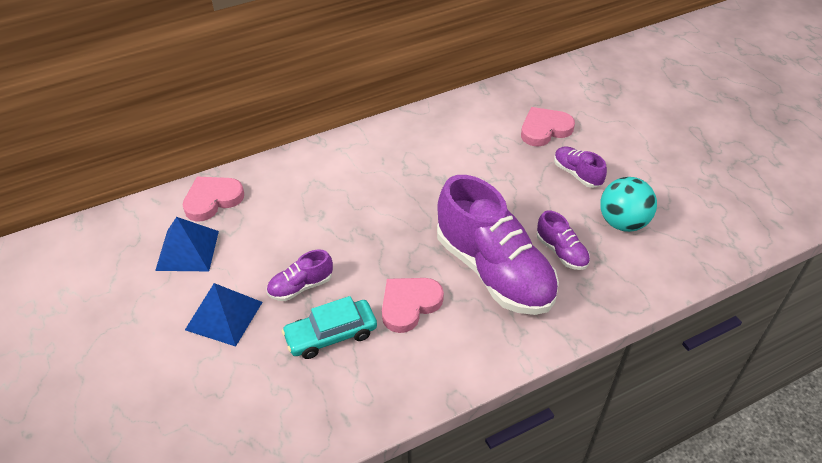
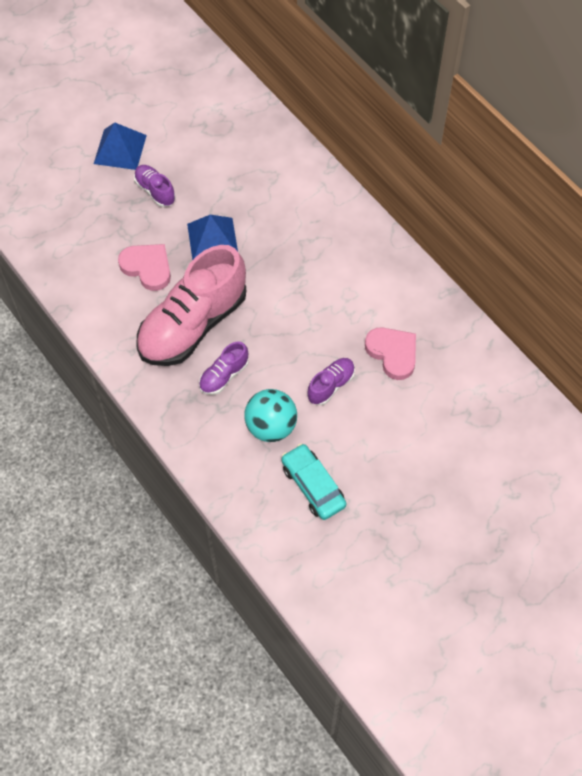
camera: 80 degrees right, 15 degrees up
(187, 250) = (180, 108): blue pyramid -> blue pyramid (212, 239)
(212, 200) = (238, 109): pink heart -> none
(331, 335) = (111, 220): turquoise car -> turquoise car (313, 486)
(494, 271) = (193, 324): purple shoe -> pink shoe

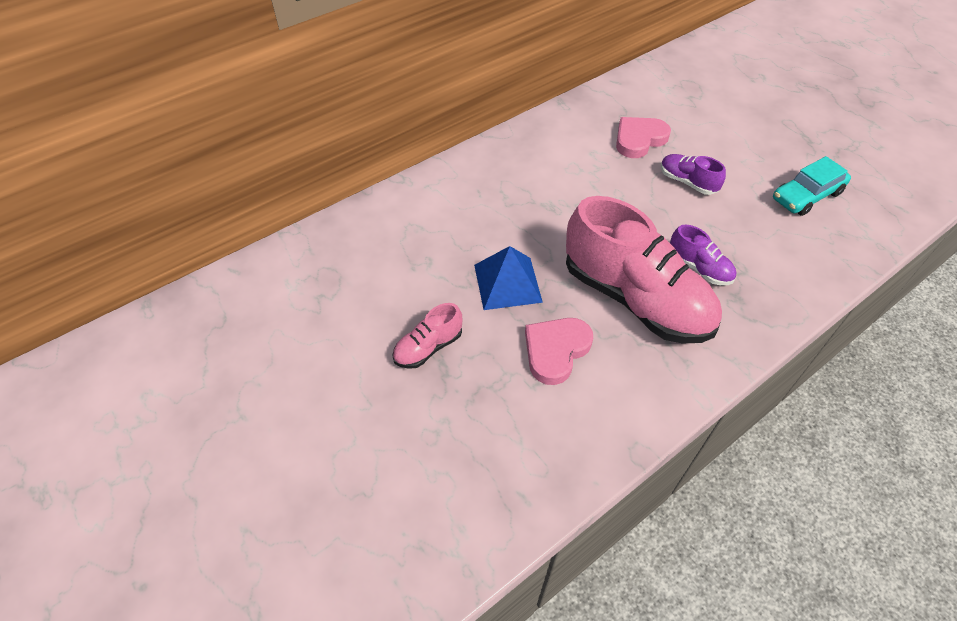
camera: 90 degrees left, 10 degrees down
(120, 149) = (349, 395): blue pyramid -> none
(155, 191) = (428, 347): purple shoe -> pink shoe
(271, 426) = (750, 227): turquoise ball -> none

